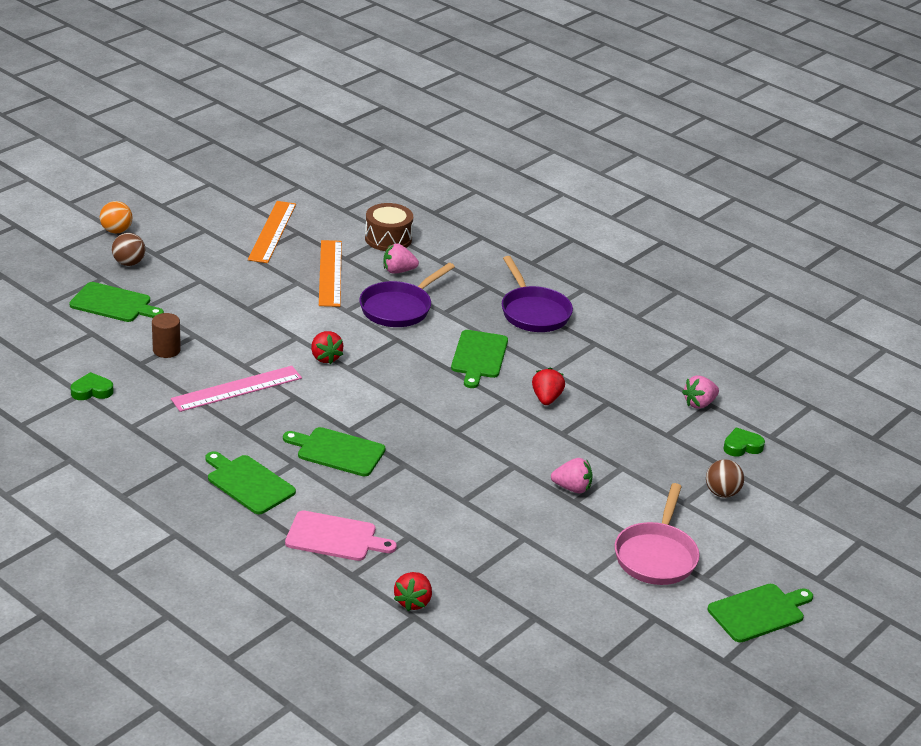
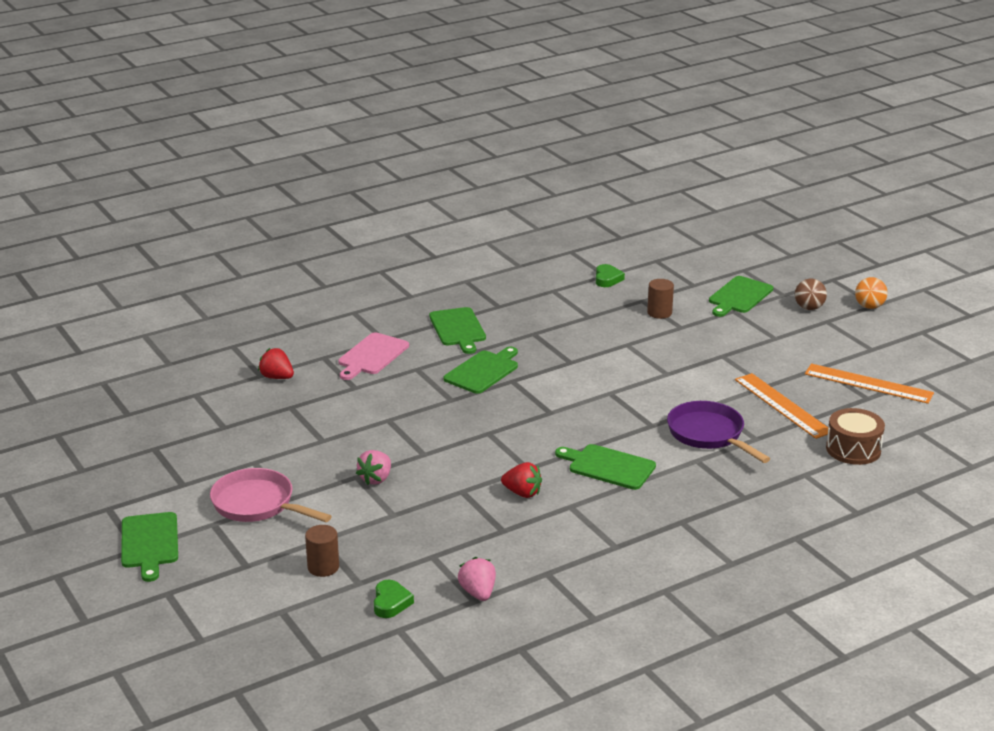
camera: 110 degrees right, 5 degrees down
(237, 389) = (591, 337): pink ruler -> none
(248, 483) = (458, 329): green cutting board -> green cutting board turned 105 degrees clockwise
(325, 358) = (628, 383): red strawberry -> none
(330, 273) = (782, 405): orange ruler -> orange ruler turned 45 degrees clockwise
(398, 271) = (783, 445): pink strawberry -> none
(533, 312) = (686, 517): purple pan -> none
(722, 493) = (323, 567): brown ball -> brown cylinder

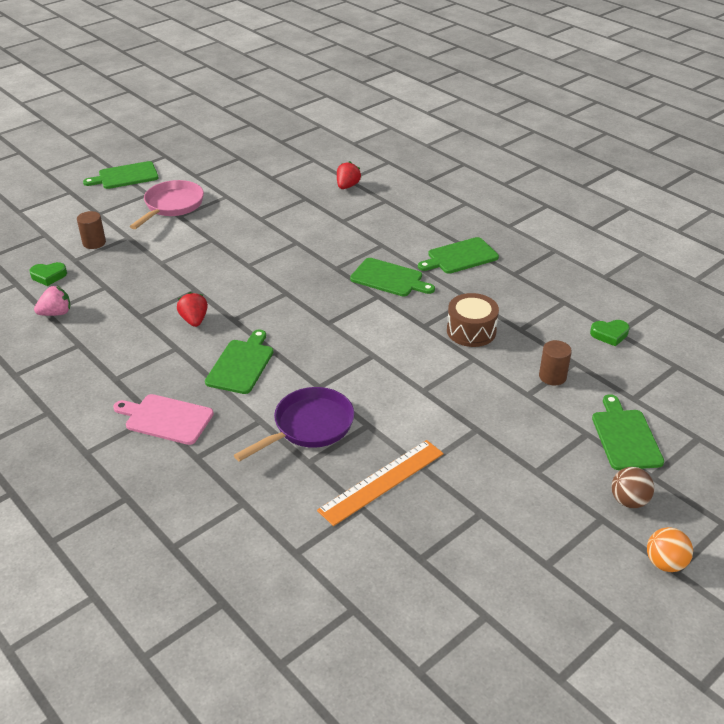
camera: 80 degrees right, 10 degrees up
(371, 355) = (396, 221): pink cutting board -> pink cutting board (166, 419)
(376, 479) = (209, 248): pink strawberry -> none
(522, 493) = (194, 320): red strawberry -> red strawberry turned 150 degrees clockwise
(739, 296) = (625, 437): green cutting board -> green cutting board turned 60 degrees clockwise
(853, 449) = (300, 544): brown drum -> brown drum (471, 331)
(868, 384) = (455, 560): orange ruler -> none

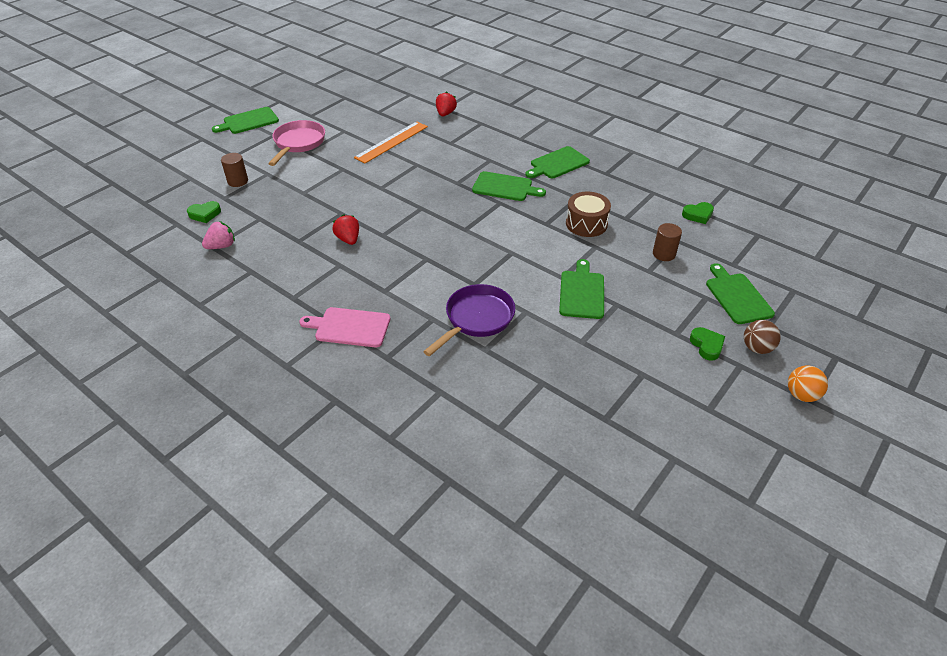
camera: 10 degrees left, 5 degrees up
(241, 364) = (401, 273): green cutting board -> green cutting board (582, 292)
(382, 481) = (552, 358): orange ruler -> orange ruler (391, 142)
(568, 490) = (706, 345): none -> green heart

